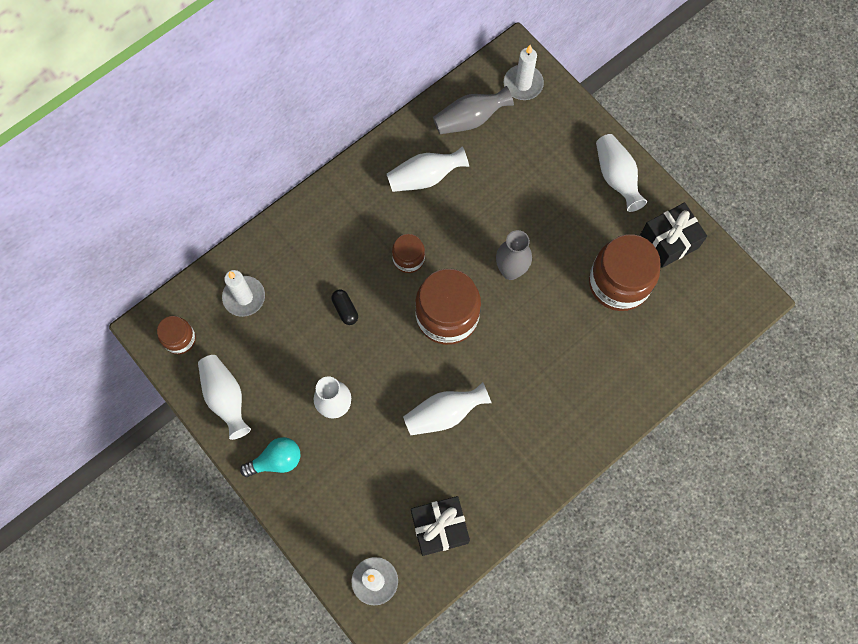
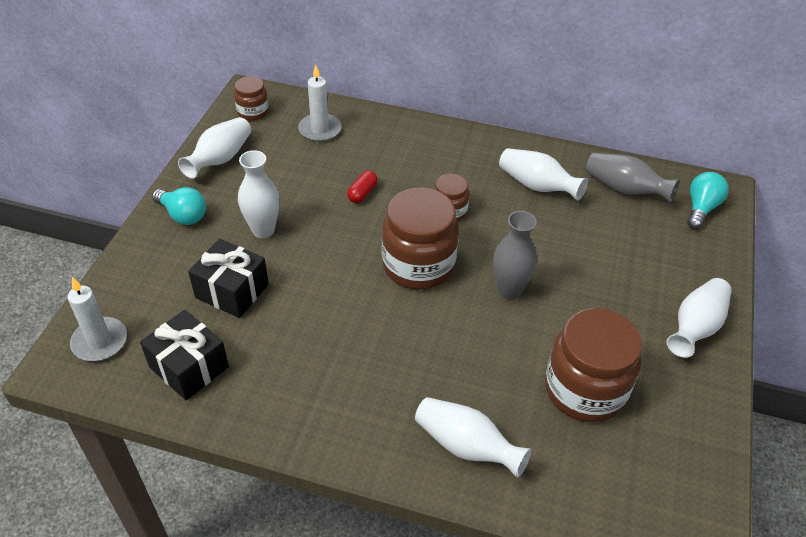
camera: 55 degrees right, 25 degrees down
(345, 309) = (362, 193): black capsule -> red capsule
(444, 413) = (316, 311): white vase -> white vase (466, 446)
(523, 84) = (701, 208): white candle -> turquoise light bulb
(669, 241) = (679, 413): black gift -> black gift (232, 291)

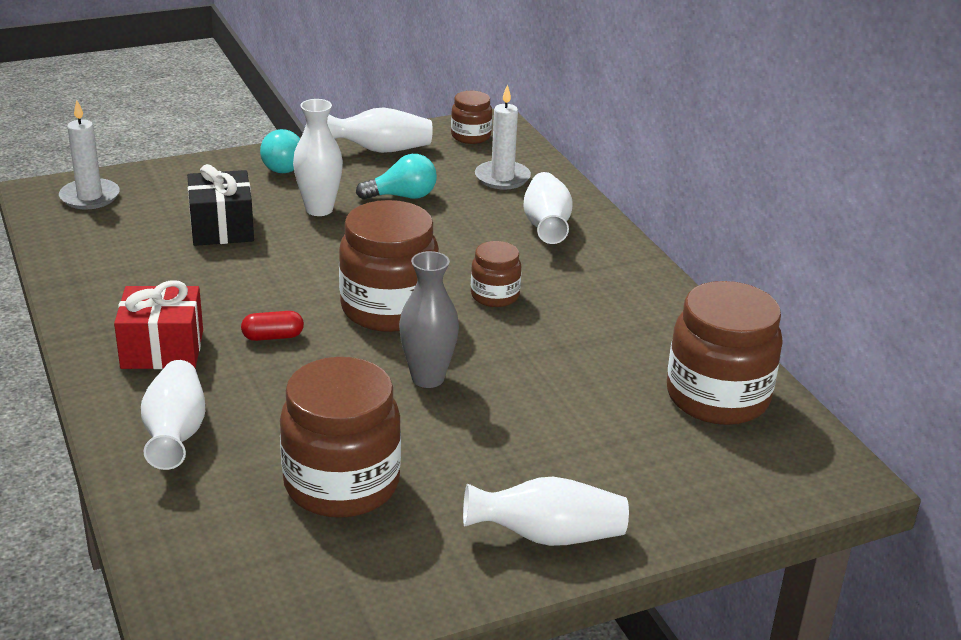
camera: 50 degrees right, 15 degrees down
(189, 367) = (108, 247): black gift -> none
(359, 403) = (162, 349): none -> red gift
(362, 193) = (446, 237): red capsule -> red capsule (273, 337)
(537, 186) = (623, 334): white vase -> white vase (546, 226)
(624, 189) = (717, 397): grey vase -> brown jar
(701, 208) = (777, 470): turquoise light bulb -> turquoise light bulb (402, 196)

